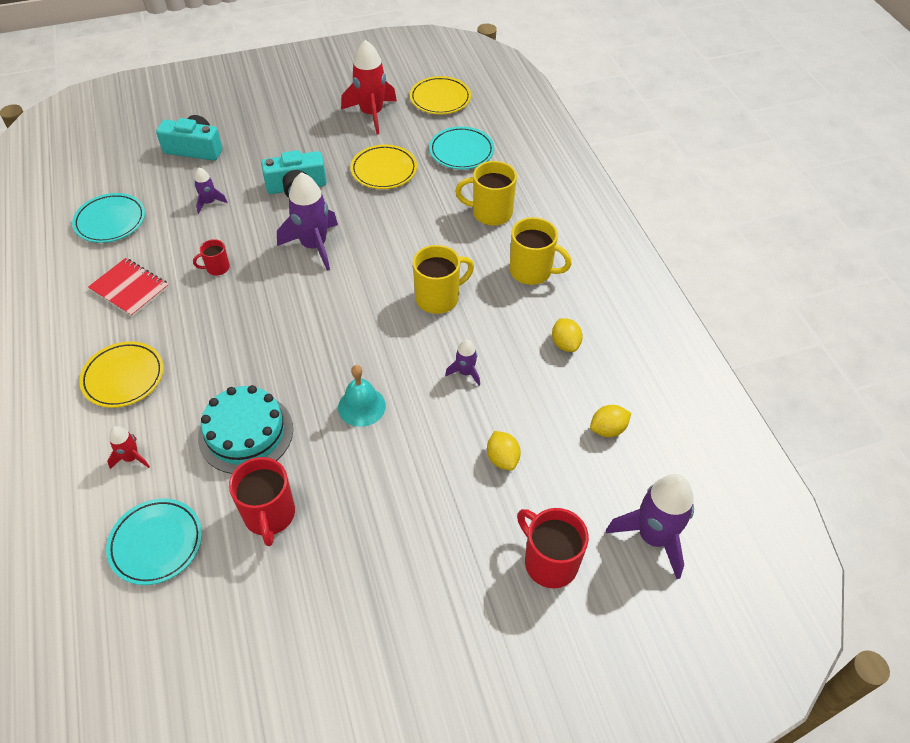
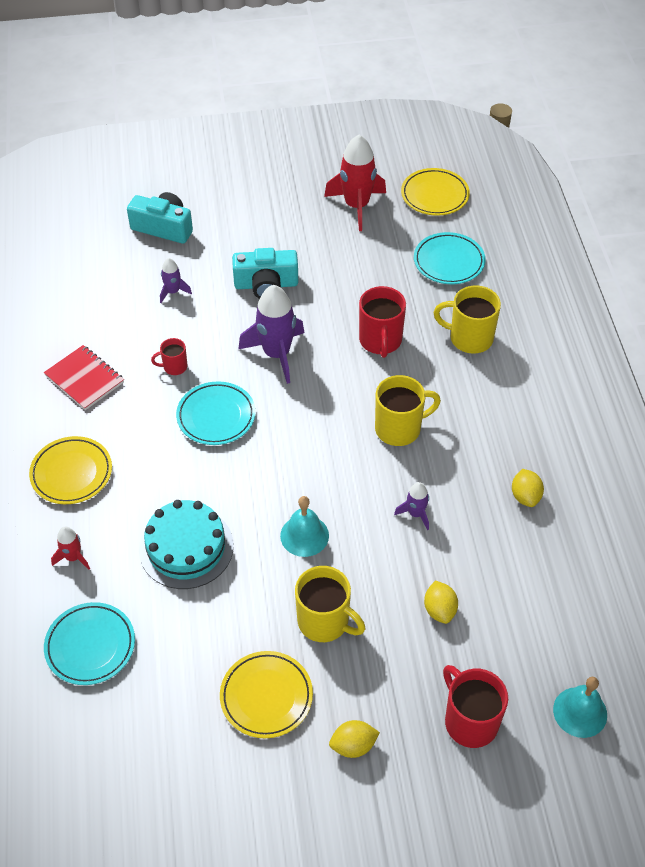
camera: 10 degrees right, 0 degrees up
(110, 221) = (70, 301): turquoise plate -> turquoise plate (216, 416)
(269, 515) = (200, 634): red mug -> red mug (380, 341)
(384, 170) = (361, 275): yellow plate -> yellow plate (266, 696)
(532, 271) = (503, 411): yellow mug -> yellow mug (324, 622)
(608, 429) = (554, 594): yellow lemon -> yellow lemon (353, 746)
(653, 537) = (580, 712): purple rocket -> turquoise bell

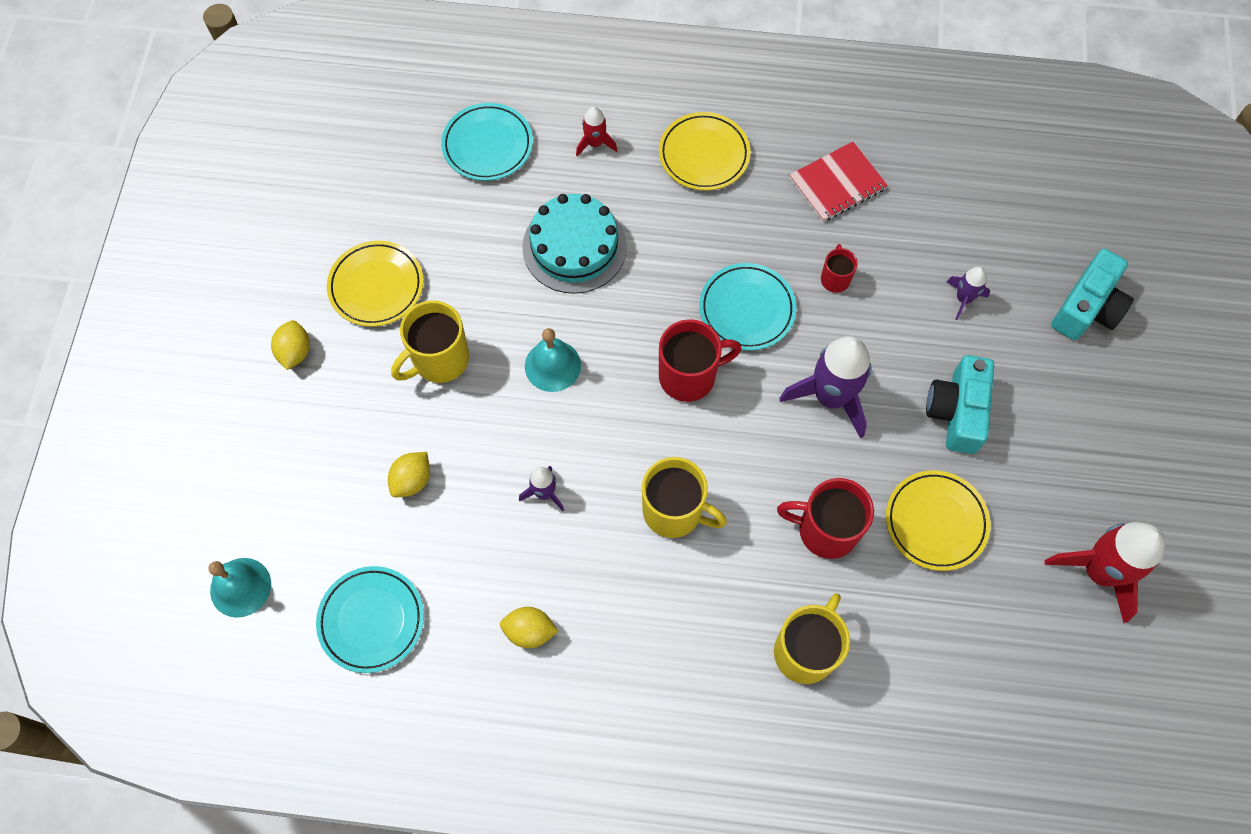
camera: 105 degrees right, 15 degrees up
(399, 428) = (674, 511): yellow mug -> yellow mug turned 60 degrees counterclockwise
(434, 195) = (1109, 696): yellow plate -> yellow plate (935, 522)
(439, 610) = (412, 480): yellow lemon -> yellow lemon turned 60 degrees counterclockwise
(449, 262) = (960, 671): turquoise plate -> turquoise plate (371, 620)
(470, 721) = (275, 470): red mug -> red mug (689, 376)

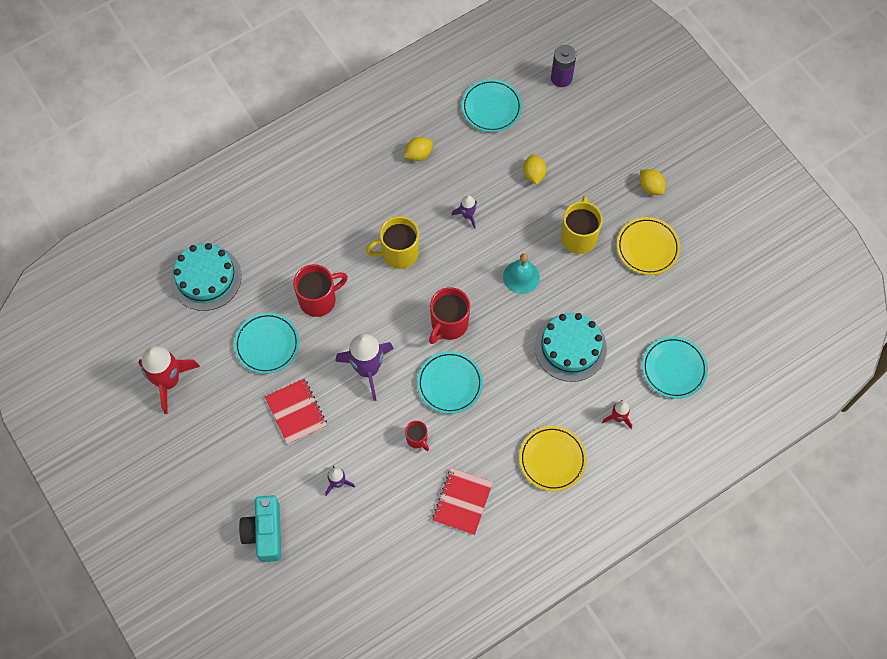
camera: 140 degrees right, 0 degrees up
(240, 587) = (561, 78): turquoise bell -> purple battery
(805, 650) = (286, 238): yellow mug -> none
(935, 522) = (267, 344): yellow plate -> turquoise plate
(957, 411) = (296, 412): turquoise camera -> red notebook
(957, 680) = (206, 278): none -> turquoise cake

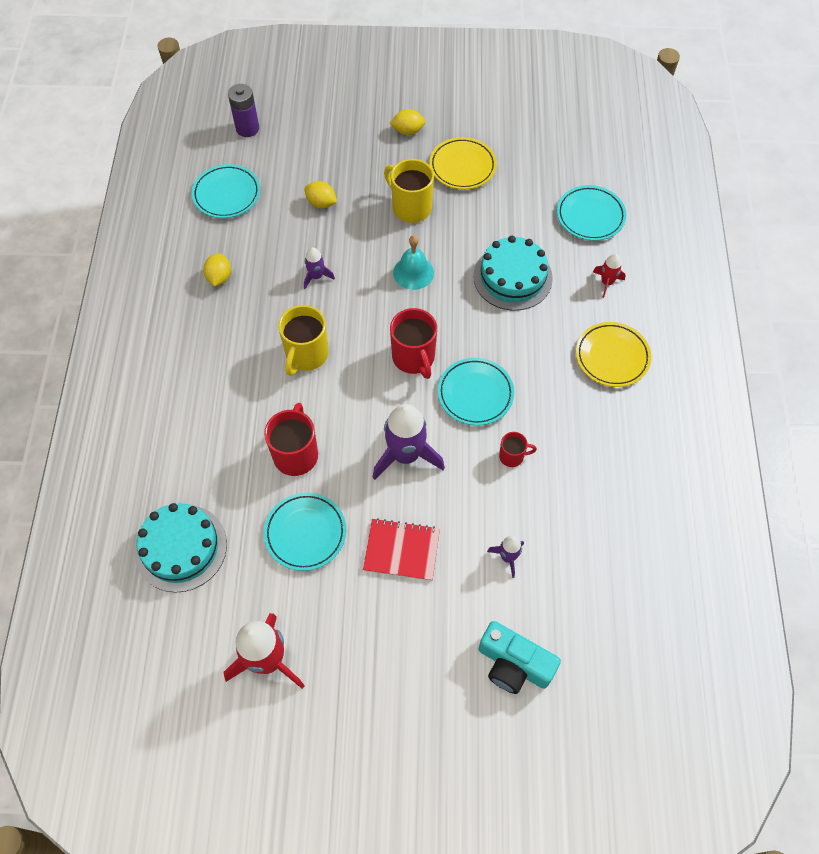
camera: 55 degrees left, 5 degrees down
(462, 502) = (604, 456): red notebook -> none

